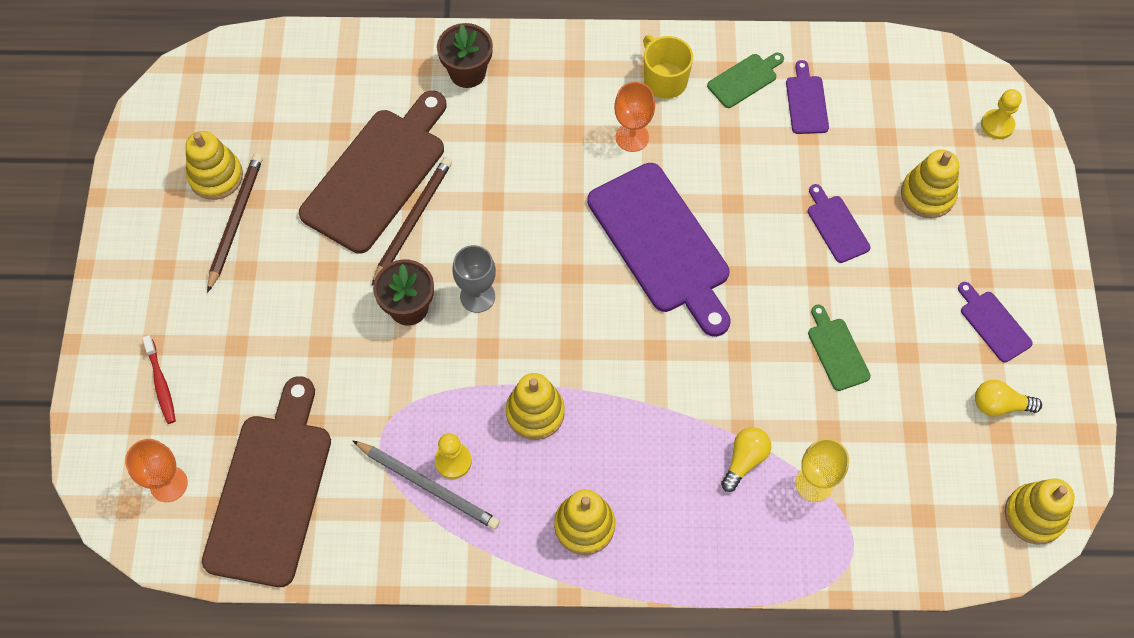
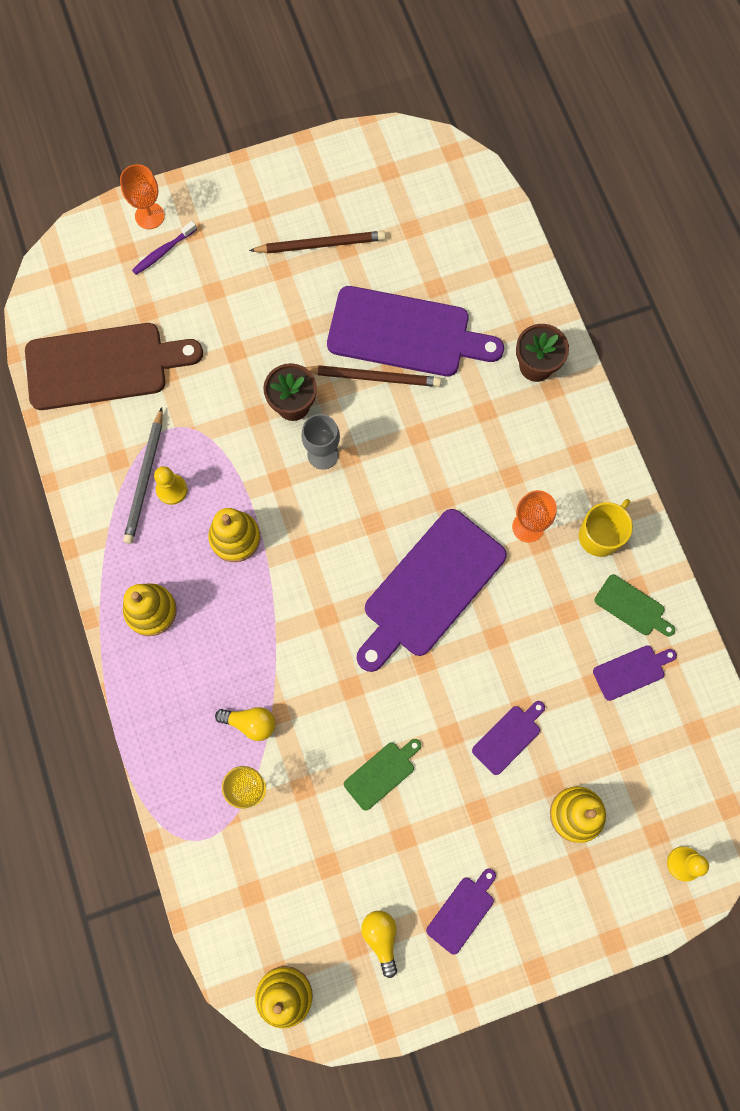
camera: 70 degrees right, 10 degrees up
(161, 383) = (163, 252): red toothbrush -> purple toothbrush
(168, 484) = (86, 292): orange goblet -> orange goblet (149, 216)
(216, 176) = (355, 213): yellow stacking toy -> none
(378, 175) = (405, 333): brown cutting board -> purple cutting board

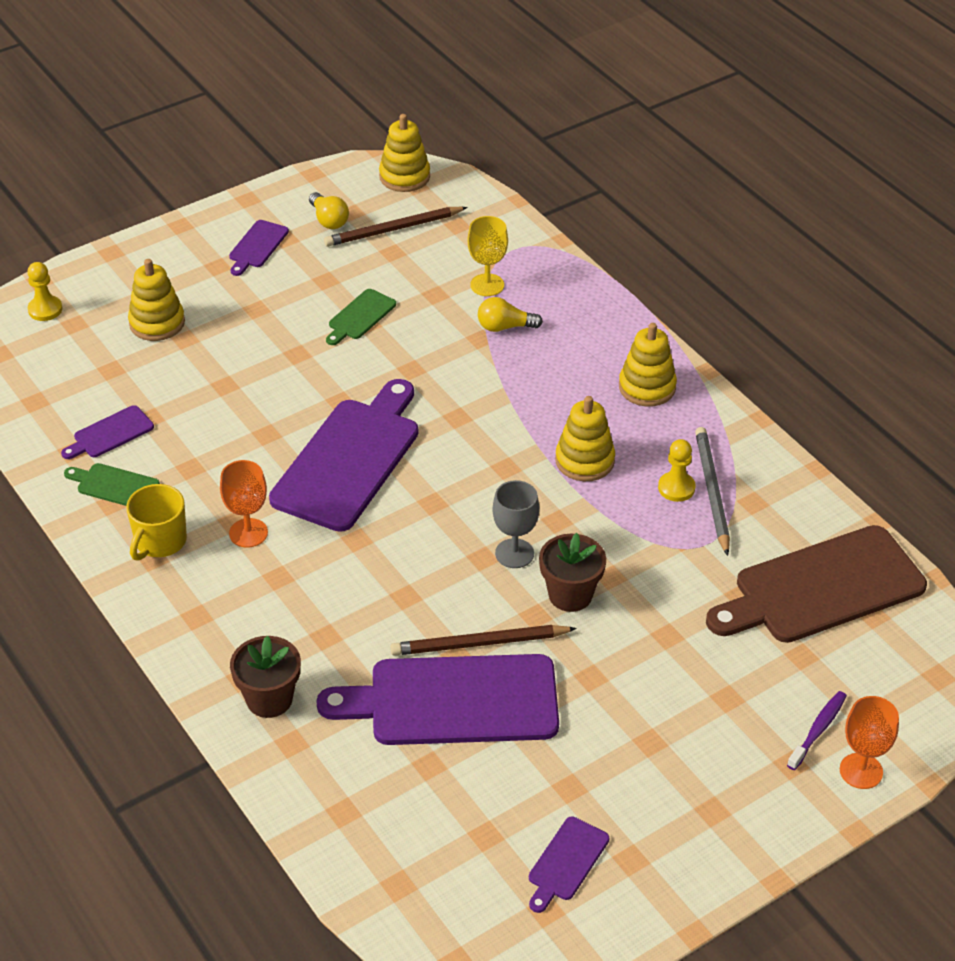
camera: 165 degrees right, 30 degrees down
(320, 244) = (607, 786): brown pencil -> brown pencil (393, 229)
(508, 737) = (236, 362): purple cutting board -> purple cutting board (566, 862)

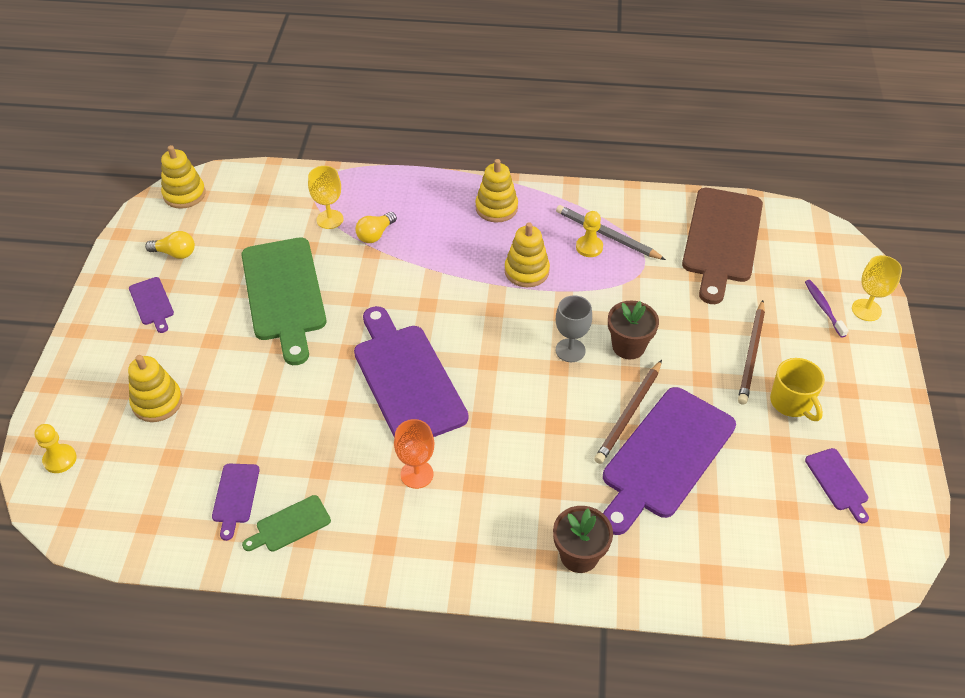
camera: 50 degrees left, 5 degrees up
(159, 541) = (373, 531): yellow mug -> yellow mug (791, 403)
(360, 316) = (284, 294): green cutting board -> green cutting board, size x2.22
(393, 229) = (225, 229): brown pencil -> brown pencil (751, 354)
(861, 771) = (866, 310): orange goblet -> yellow goblet

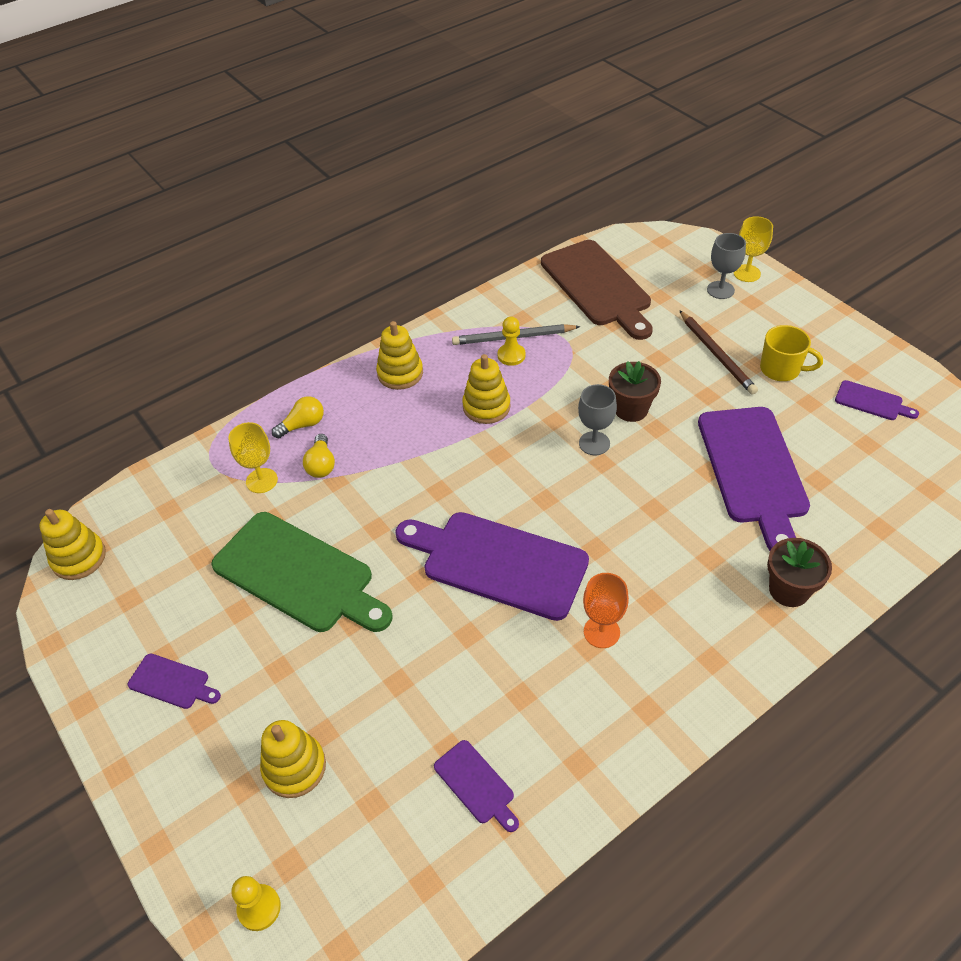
camera: 40 degrees left, 0 degrees up
(175, 253) = (138, 619): yellow light bulb -> yellow light bulb (303, 425)
(290, 525) = (554, 765): green cutting board -> none
(629, 414) = (692, 458): brown pencil -> none
(823, 308) = (720, 290): purple toothbrush -> grey goblet

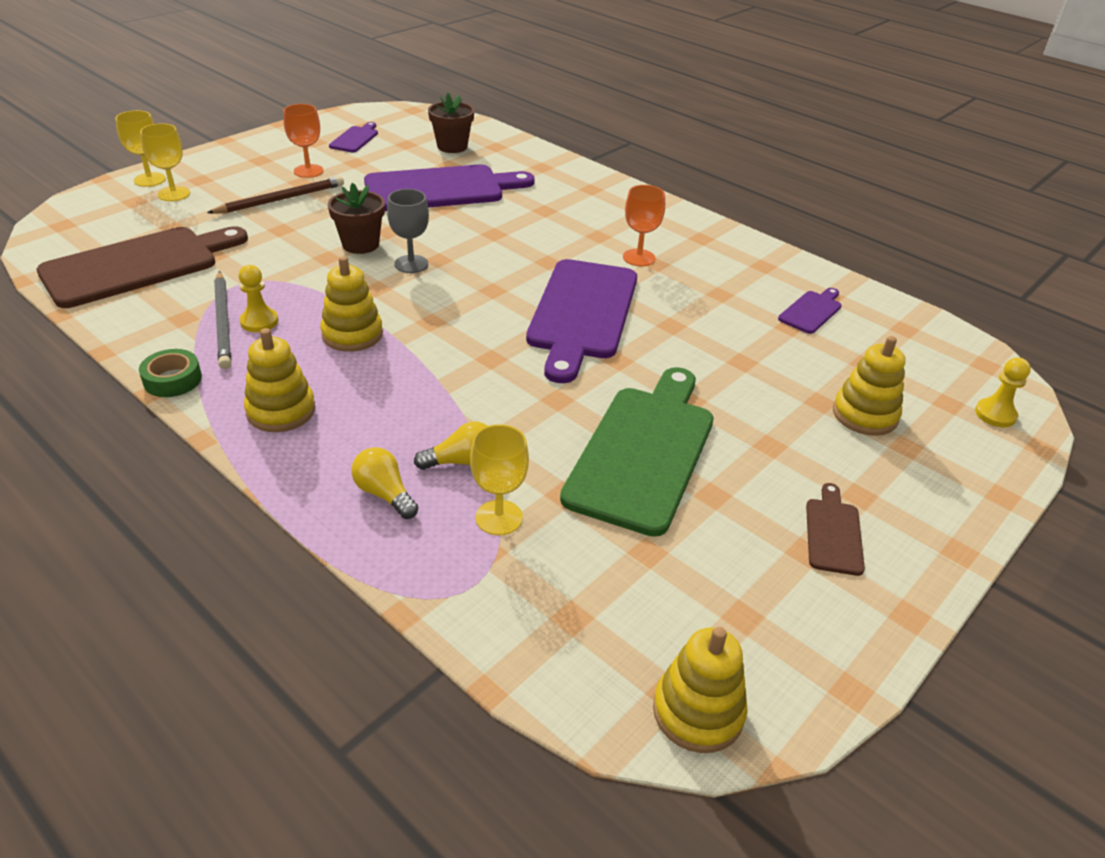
camera: 105 degrees left, 10 degrees down
(172, 682) = (833, 533): purple cutting board -> brown cutting board
(446, 321) = (172, 380): none -> green tape
(720, 290) = (174, 194): grey goblet -> yellow goblet
(781, 369) = (308, 171): yellow mug -> orange goblet
(789, 590) = (567, 181): brown flower pot -> brown flower pot (452, 146)

